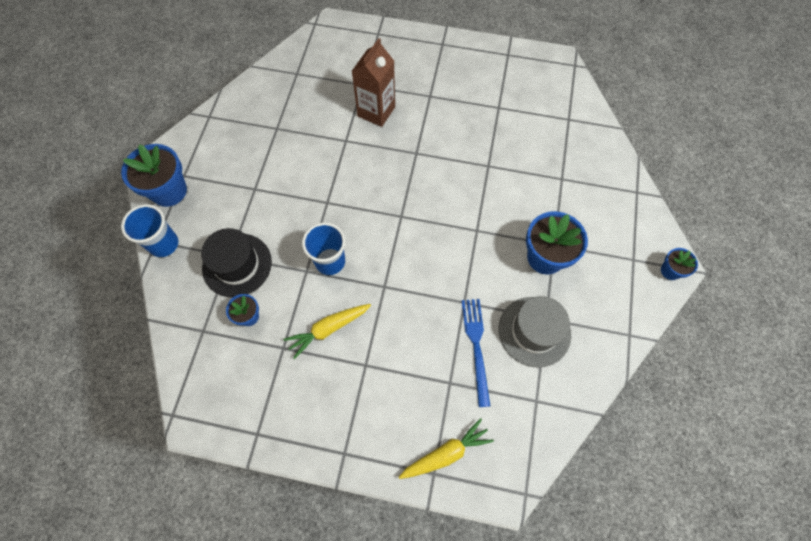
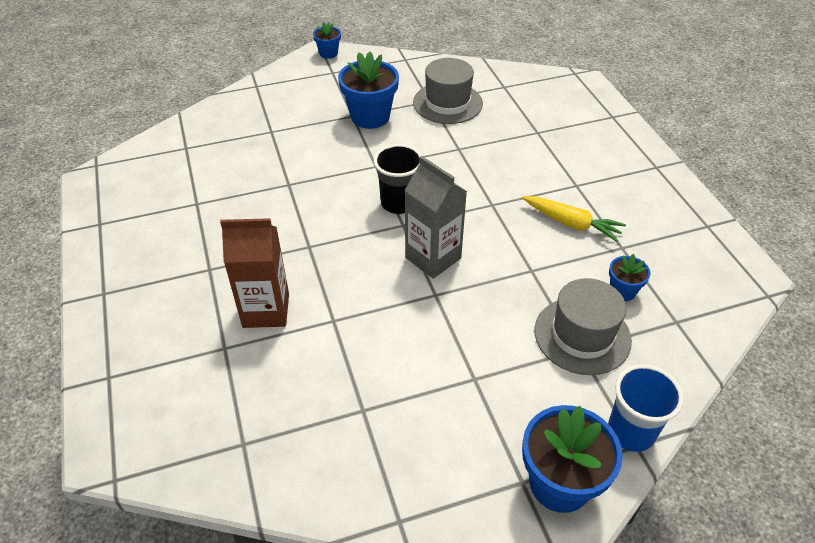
camera: 120 degrees left, 20 degrees down
(237, 265) = (582, 335): black hat -> grey hat
(330, 261) = (503, 256): blue cup -> none
(358, 217) = (433, 258): none -> grey carton
(424, 224) = (398, 203): none -> black cup
(446, 453) = (591, 115): yellow carrot -> none
(476, 347) = (492, 128): blue fork -> none

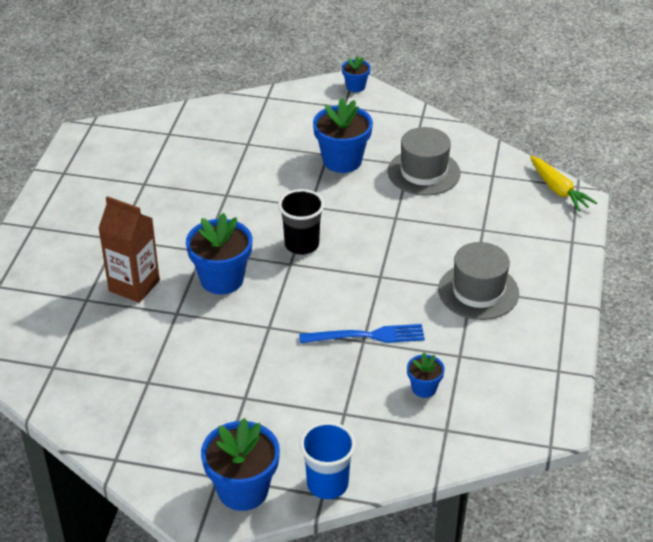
camera: 30 degrees right, 5 degrees down
(351, 266) = (222, 279): none -> blue flower pot
(433, 258) = (291, 299): grey carton -> none
(530, 264) = (366, 336): none -> blue fork
(571, 223) = (434, 319): yellow carrot -> yellow carrot (558, 190)
(582, 335) = (356, 405): grey hat -> grey hat (478, 291)

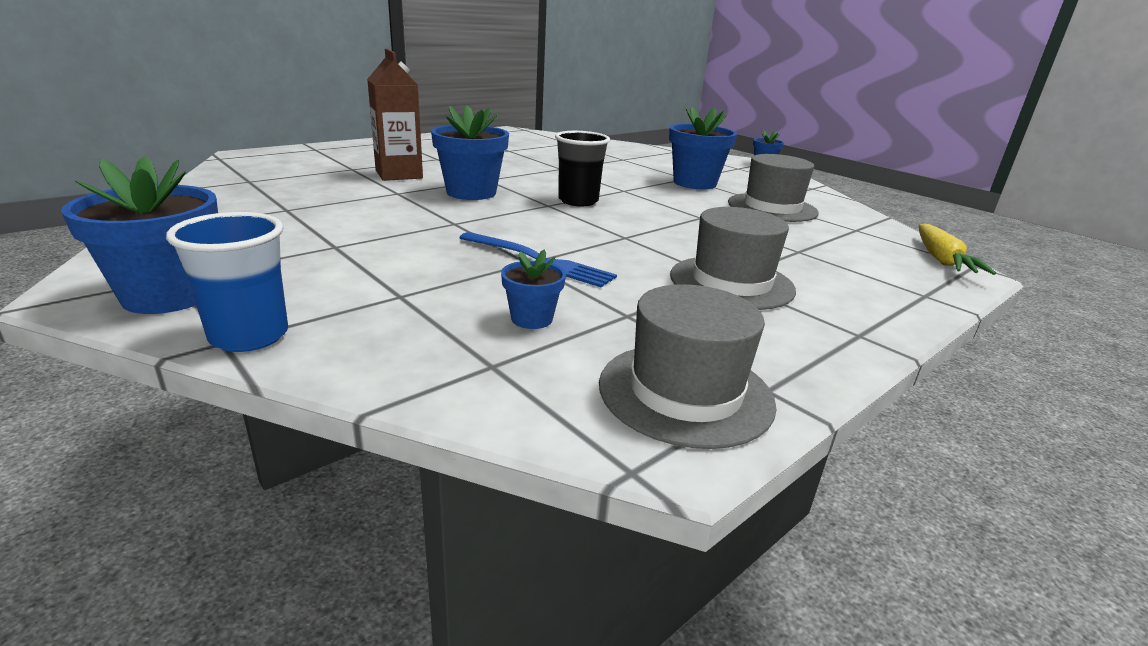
camera: 35 degrees right, 15 degrees down
(531, 394) = (685, 392): none -> grey hat

